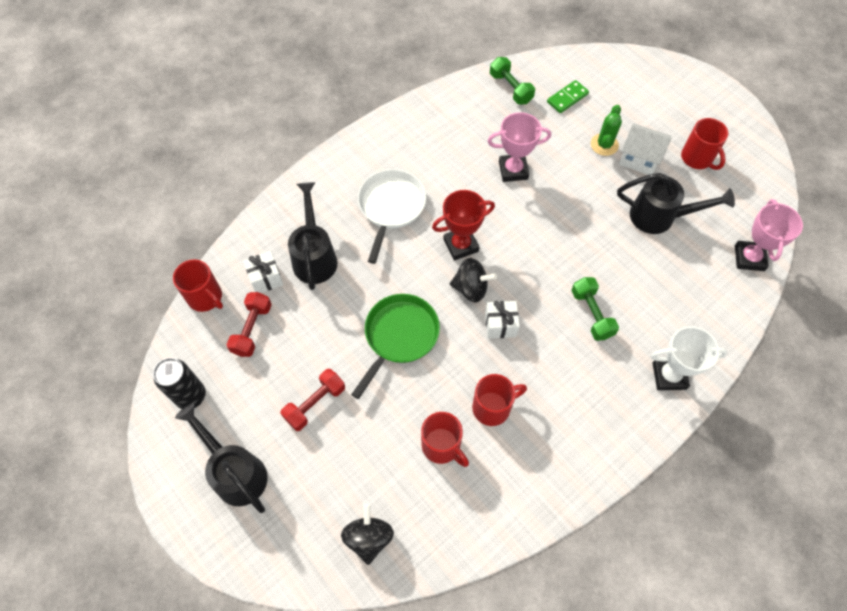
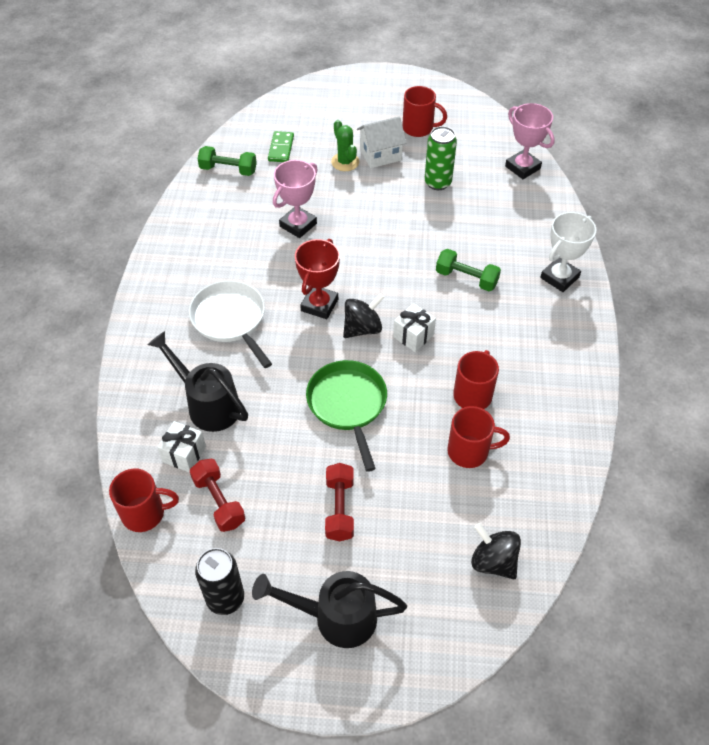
camera: 45 degrees left, 10 degrees down
(659, 217) = (437, 183): black watering can -> green can

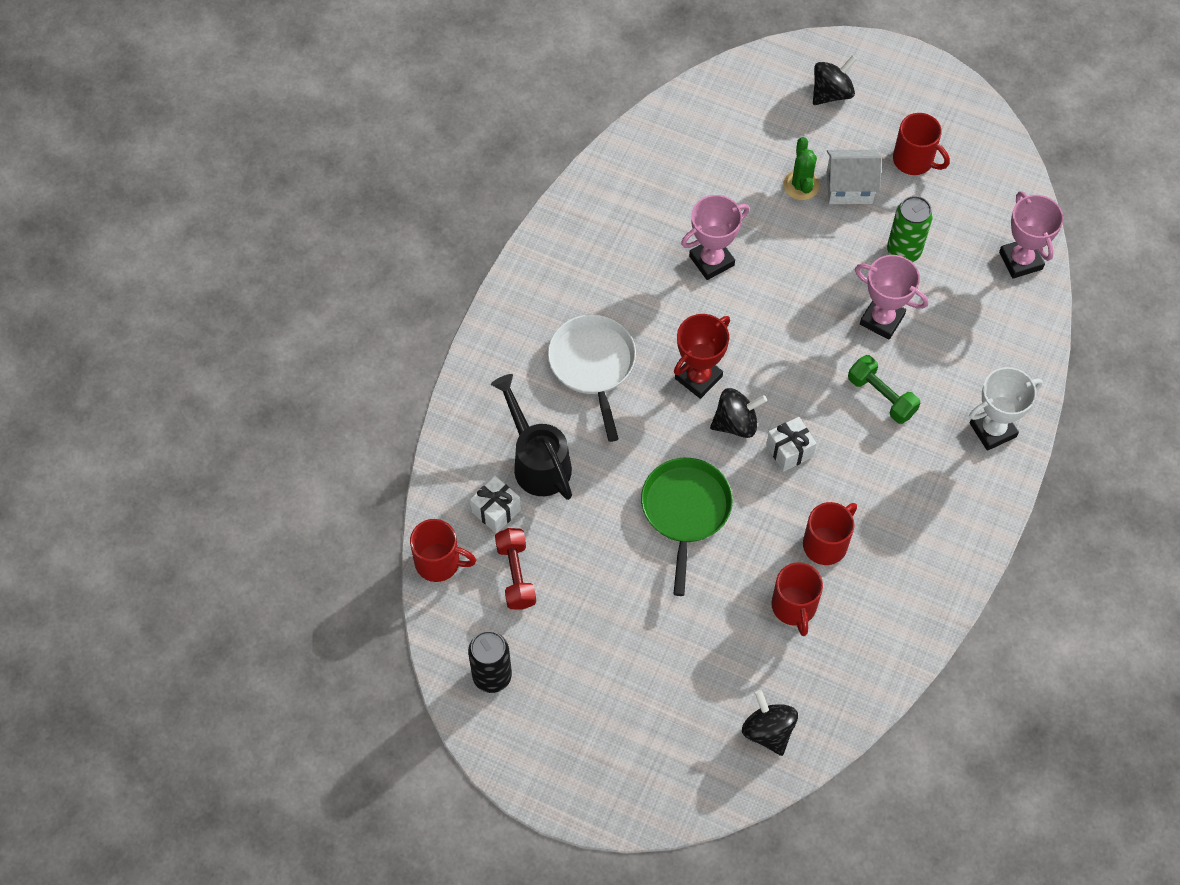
camera: 20 degrees right, 10 degrees up
(228, 170) = (655, 154): green dumbbell -> none
(281, 148) = (729, 140): green domino -> none
(335, 617) = (591, 731): black watering can -> none
(339, 508) = (634, 623): red dumbbell -> none
(343, 104) = (831, 93): none -> black spinning top
(442, 229) = (882, 319): none -> pink trophy
(469, 451) = (794, 607): red mug -> red mug turned 60 degrees clockwise

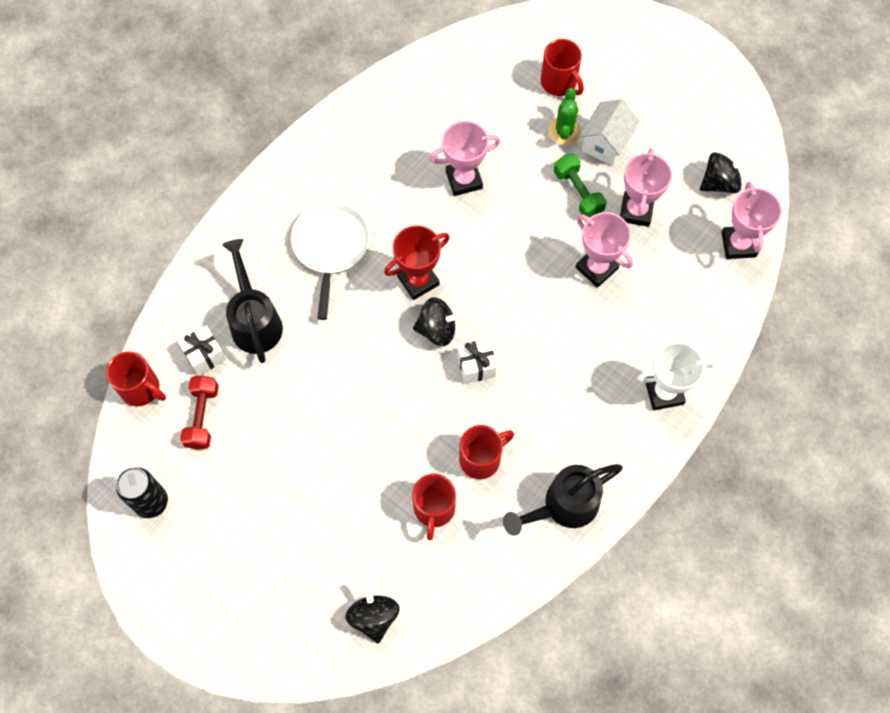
camera: 15 degrees right, 5 degrees up
(685, 510) = (367, 397): green pan -> none
(831, 93) = (617, 56): black spinning top -> black spinning top (720, 182)
(849, 188) = (606, 143): white house -> white house turned 75 degrees counterclockwise
(881, 396) = (574, 337): green dumbbell -> green dumbbell (578, 192)
(904, 251) = (636, 211): green can -> pink trophy
(914, 160) = (671, 132): red mug -> red mug (559, 83)
(927, 570) = (563, 506): none -> black watering can

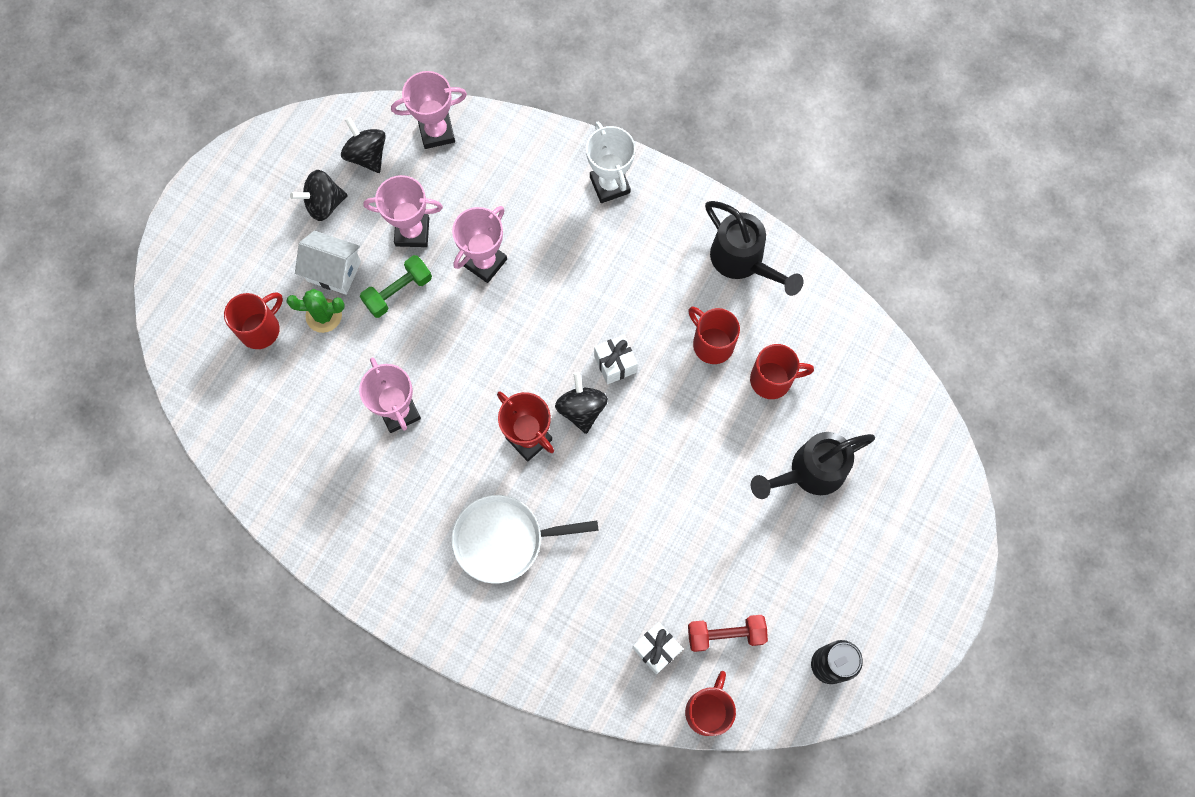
camera: 100 degrees left, 5 degrees up
(255, 320) = (605, 604): black watering can -> black watering can (810, 472)
(374, 616) = (889, 417): black spinning top -> black spinning top (324, 204)

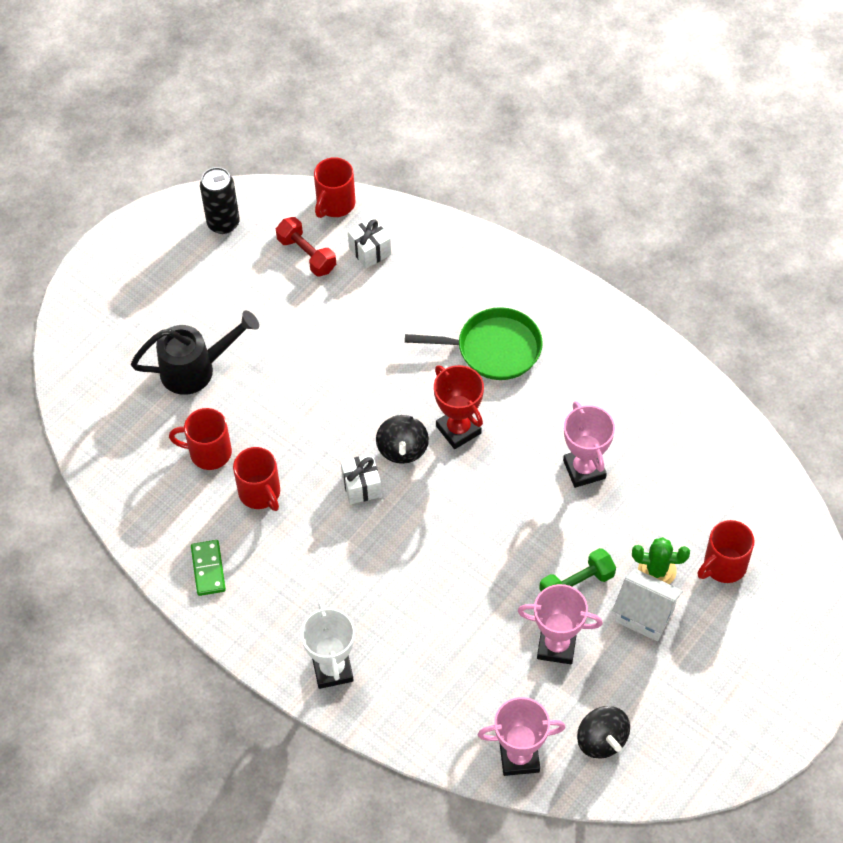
camera: 170 degrees left, 15 degrees down
(324, 204) = (653, 690): black spinning top -> none
(484, 262) = (481, 603): pink trophy -> none
(503, 540) = (494, 349): white pan -> green pan
(725, 634) = (306, 255): red dumbbell -> red dumbbell turned 45 degrees clockwise
(743, 261) = (208, 569): black watering can -> green domino

